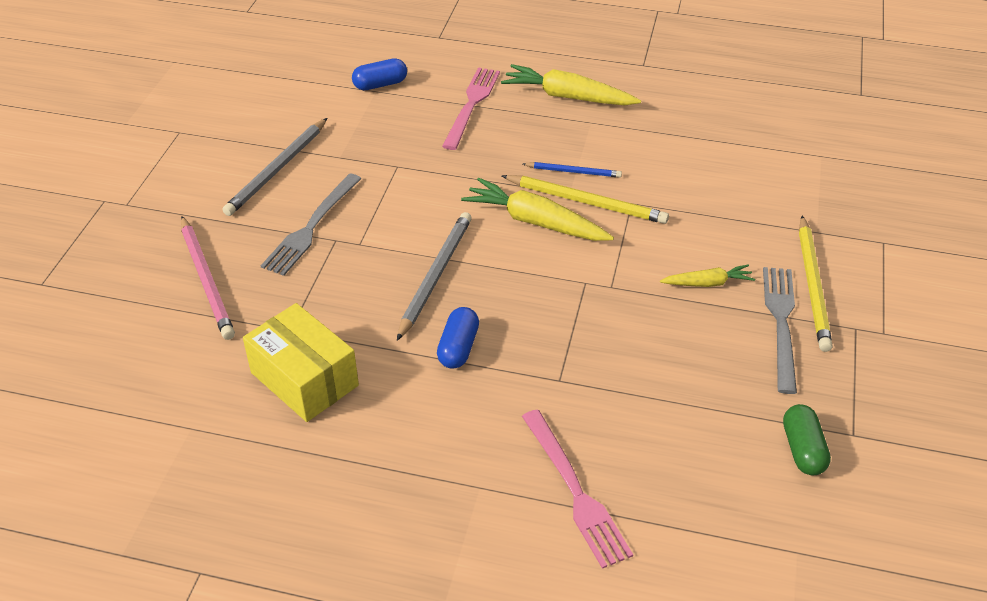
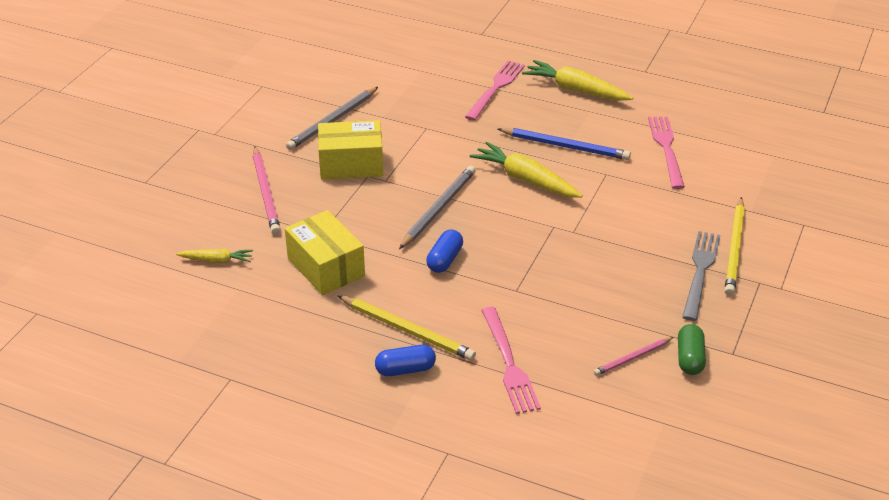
camera: 10 degrees right, 5 degrees down
(311, 227) = (351, 164): grey fork -> yellow box
(380, 84) = (426, 66): blue capsule -> blue capsule (405, 369)
(573, 171) = (565, 146): blue pencil -> blue pencil, size x1.70
(586, 202) = (570, 169): yellow pencil -> yellow pencil (407, 330)
(695, 162) = (666, 149): none -> pink fork
(707, 283) = (650, 238): yellow carrot -> yellow carrot (217, 260)
(731, 459) = (632, 358): none -> pink pencil

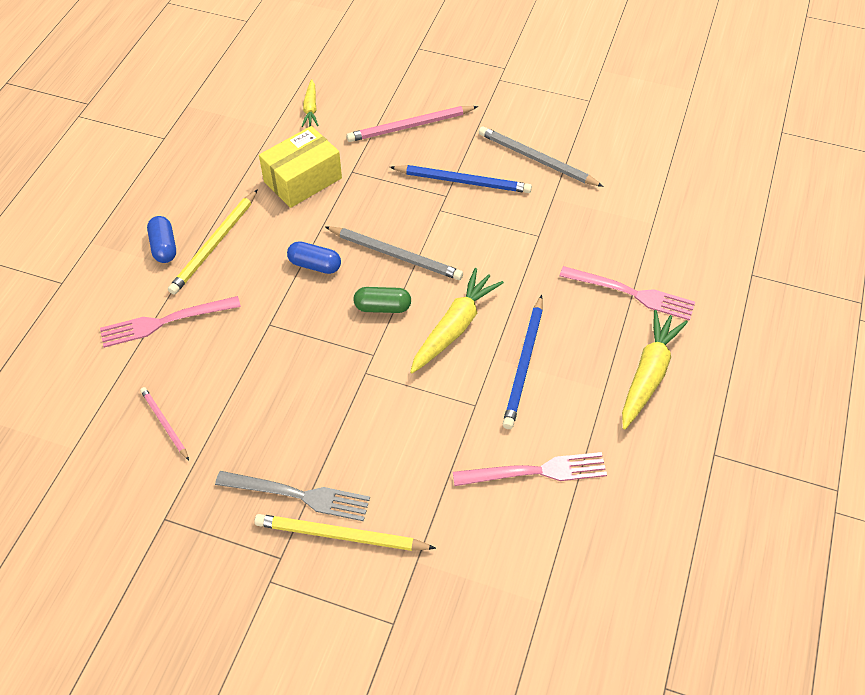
camera: 85 degrees right, 15 degrees up
(351, 164) = (463, 181): yellow box -> blue pencil
(690, 358) = (160, 476): green capsule -> green capsule (382, 307)

